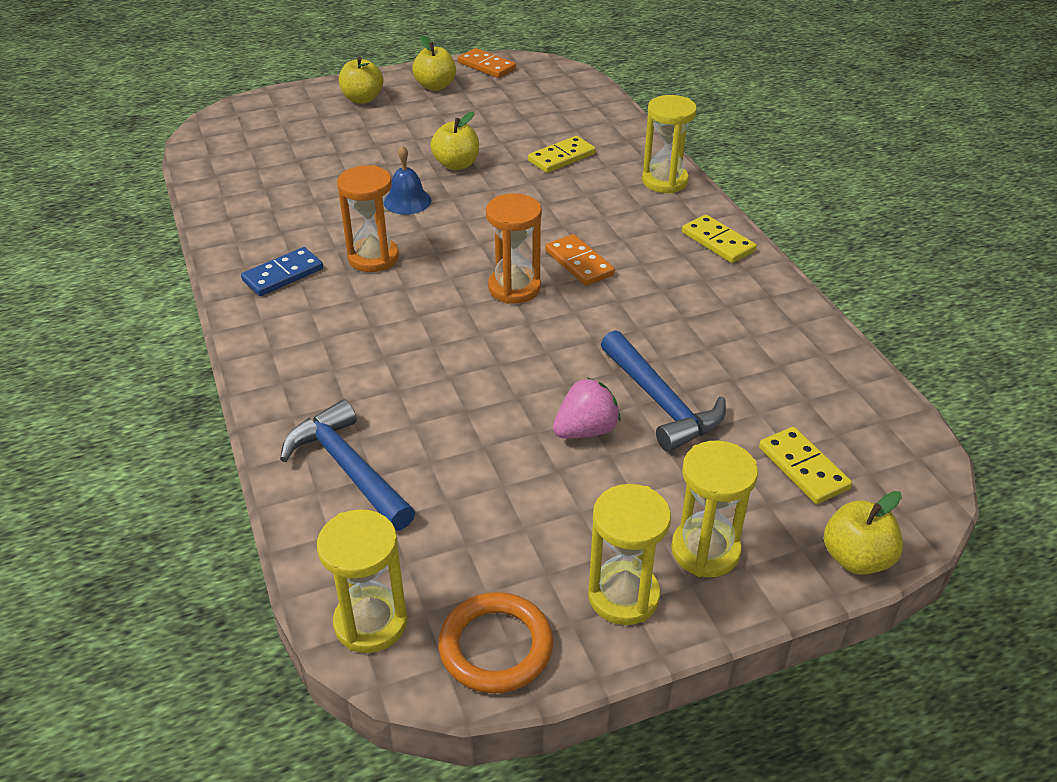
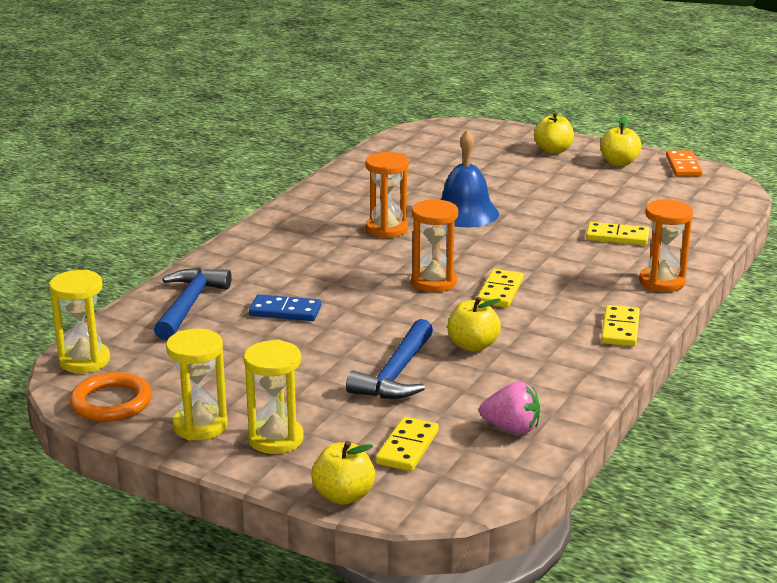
camera: 50 degrees right, 15 degrees down
(283, 275) = (324, 213): blue domino -> blue domino (285, 311)
(407, 201) = (465, 213): blue bell -> blue bell, size x1.63
(456, 164) = (536, 209): yellow apple -> yellow apple (472, 345)
(579, 263) = (500, 291): orange domino -> yellow domino
(585, 430) = (329, 360): pink strawberry -> pink strawberry (511, 428)
(664, 181) = (662, 282): yellow hourglass -> orange hourglass

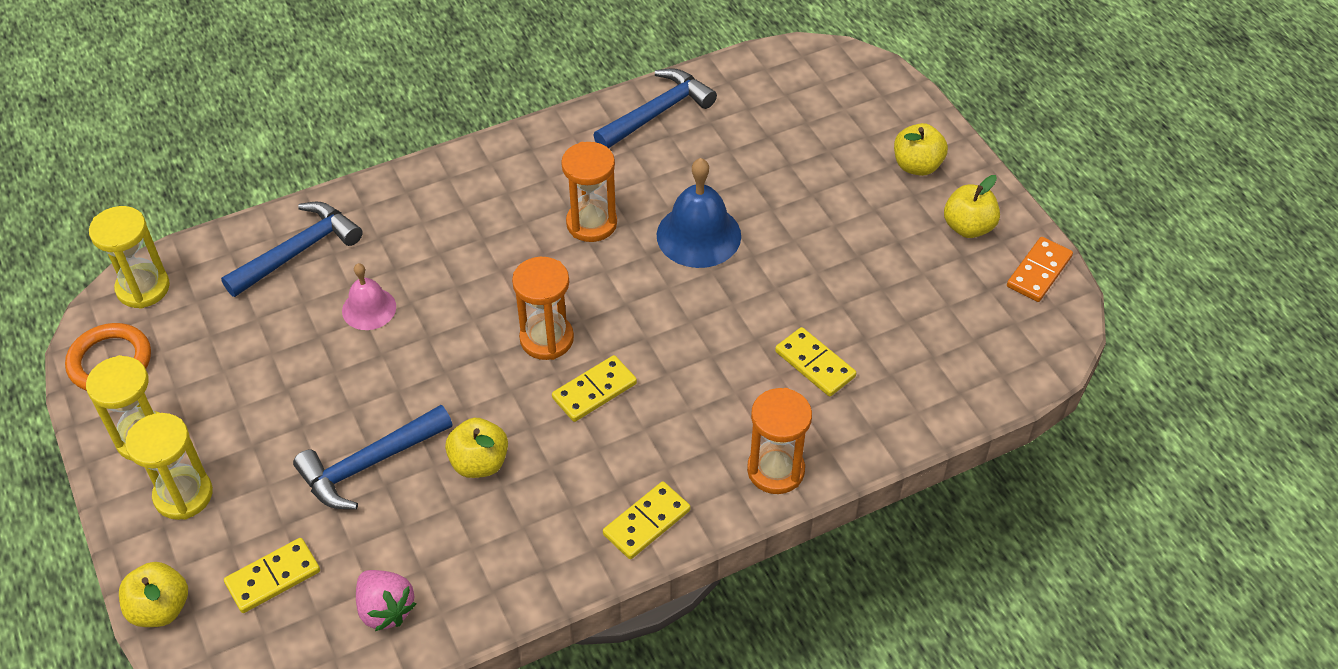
camera: 35 degrees right, 25 degrees up
(285, 311) = (369, 308): blue domino -> pink bell
(359, 176) = (657, 113): none -> blue hammer

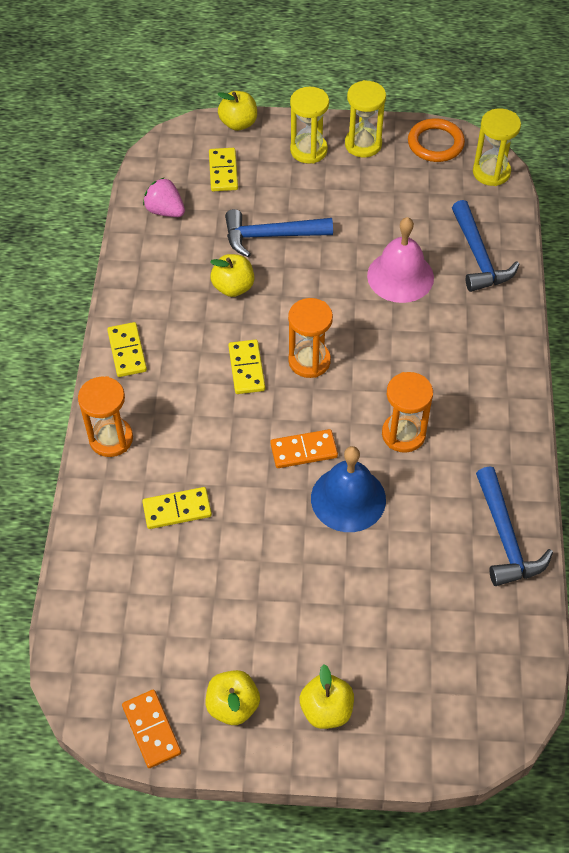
camera: 120 degrees right, 5 degrees up
(369, 308) = (400, 276): pink bell -> pink bell, size x1.63
(369, 464) = (271, 236): blue hammer -> blue hammer turned 90 degrees counterclockwise
(385, 609) = (165, 211): pink strawberry -> pink strawberry turned 45 degrees clockwise
(668, 293) = (304, 451): none -> orange domino

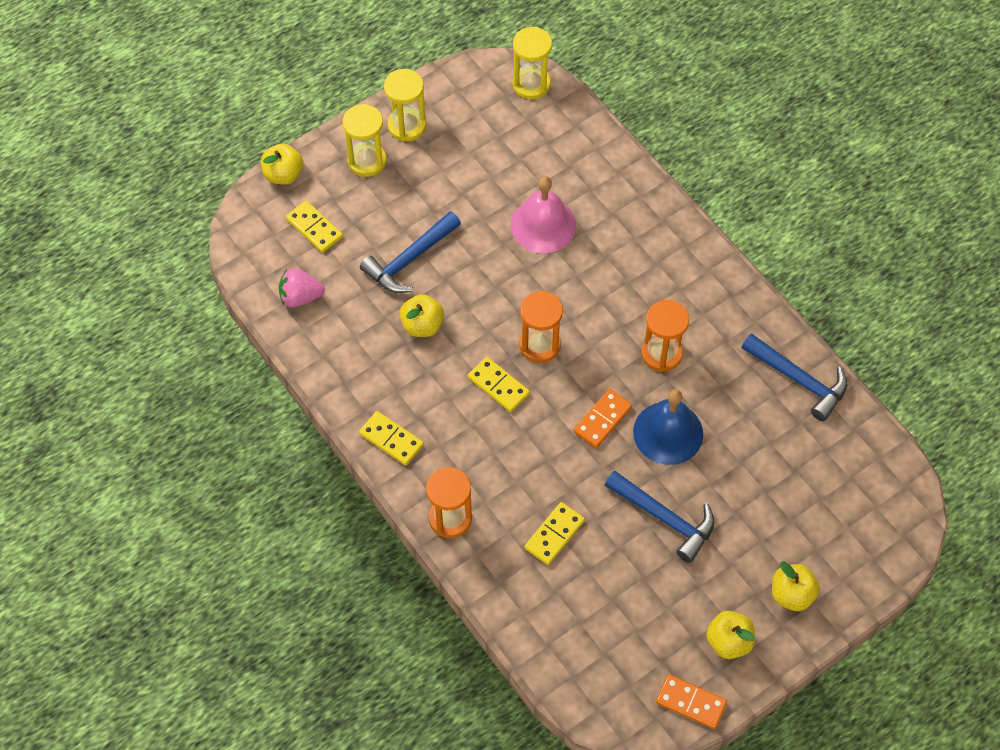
camera: 40 degrees left, 5 degrees up
(435, 143) = (464, 86): orange ring -> none
(478, 256) = (586, 167): blue hammer -> blue hammer (664, 518)

